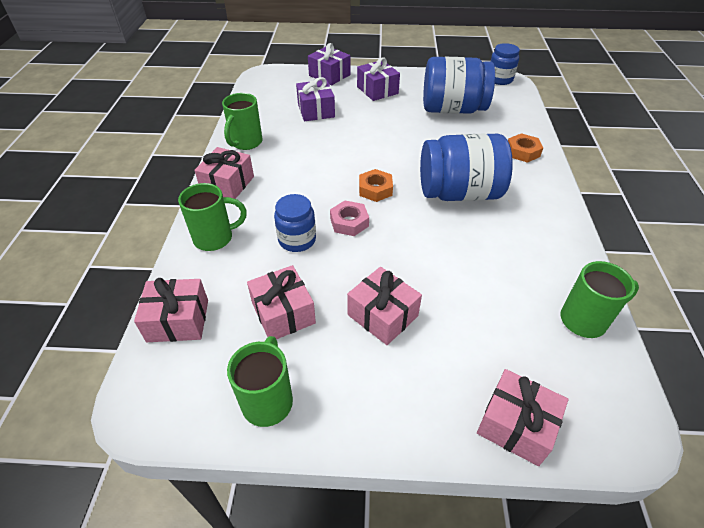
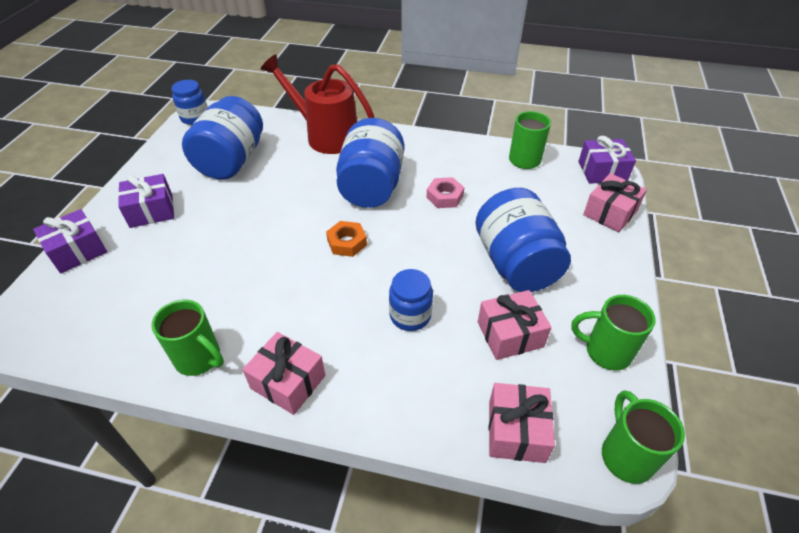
camera: 80 degrees left, 0 degrees up
(215, 238) = (391, 396): green mug -> green mug (626, 455)
(316, 110) = (162, 275): purple gift -> purple gift (602, 171)
(349, 222) = (393, 270): pink nut -> pink nut (445, 197)
(382, 315) = (516, 263): pink gift -> blue jar
(522, 152) = (326, 136): orange nut -> red watering can

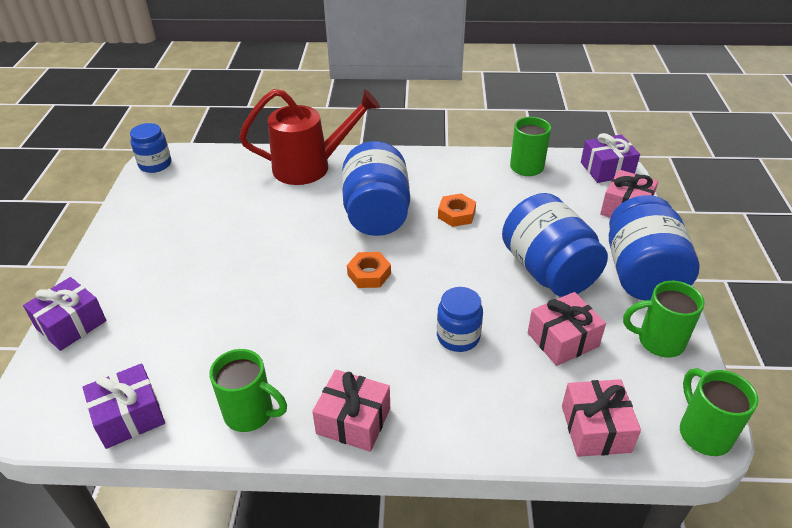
camera: 10 degrees left, 5 degrees down
(151, 211) = (141, 270): purple gift -> purple gift (129, 416)
(231, 161) = (214, 206): blue jar -> blue jar (641, 274)
(326, 136) = (310, 167): red watering can -> red watering can turned 150 degrees clockwise
(445, 197) = (456, 214): pink nut -> orange nut

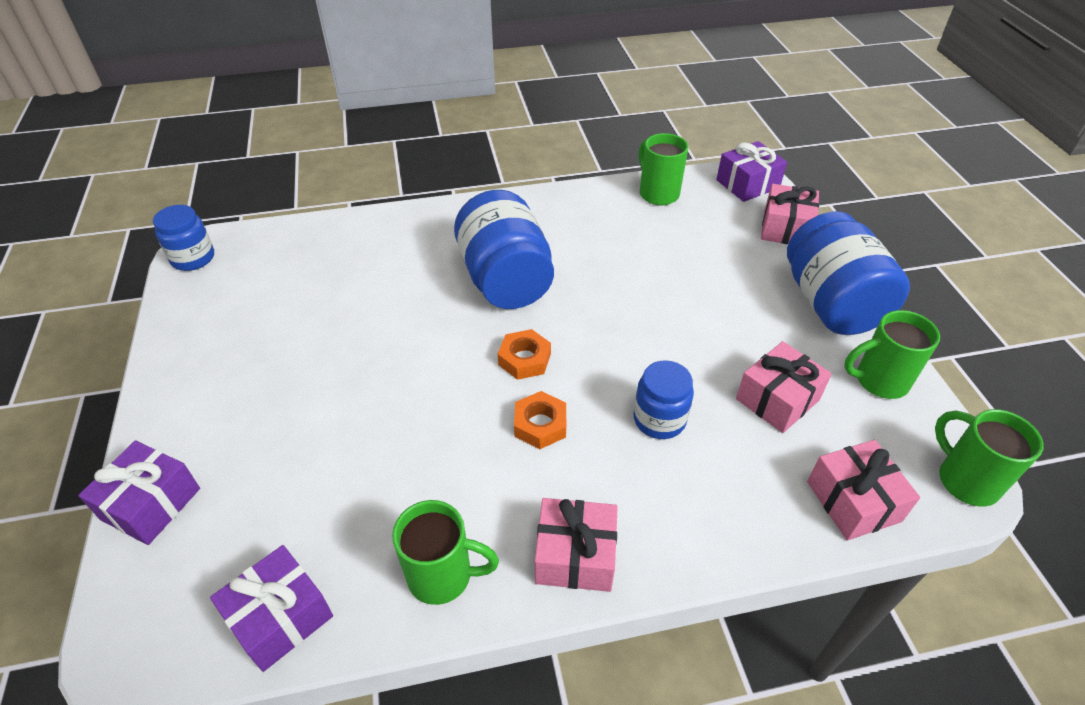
camera: 15 degrees left, 5 degrees up
(310, 167) = (401, 231): red watering can -> none
(456, 214) = (600, 265): orange nut -> orange nut (540, 425)
(548, 271) = (730, 317): blue jar -> none

